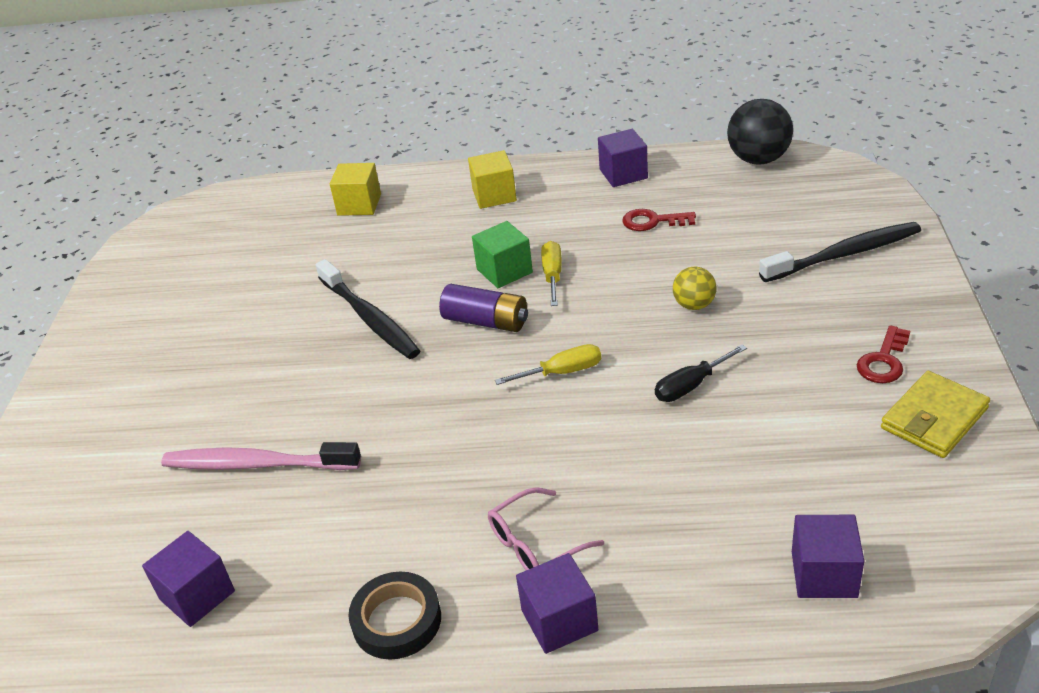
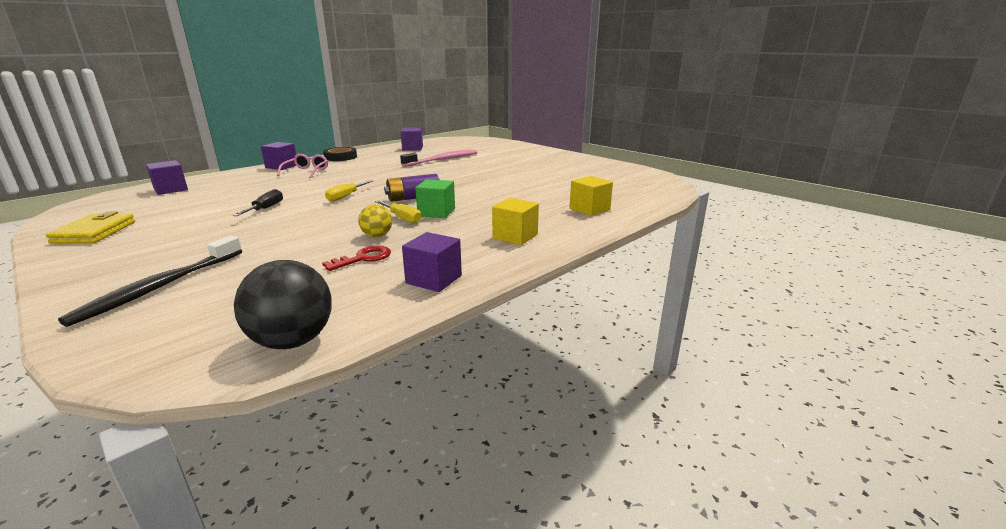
camera: 130 degrees right, 15 degrees down
(370, 318) = (477, 185): black toothbrush -> none
(694, 305) = (287, 231): yellow ball -> yellow ball (377, 236)
(884, 361) = (128, 243): red key -> none

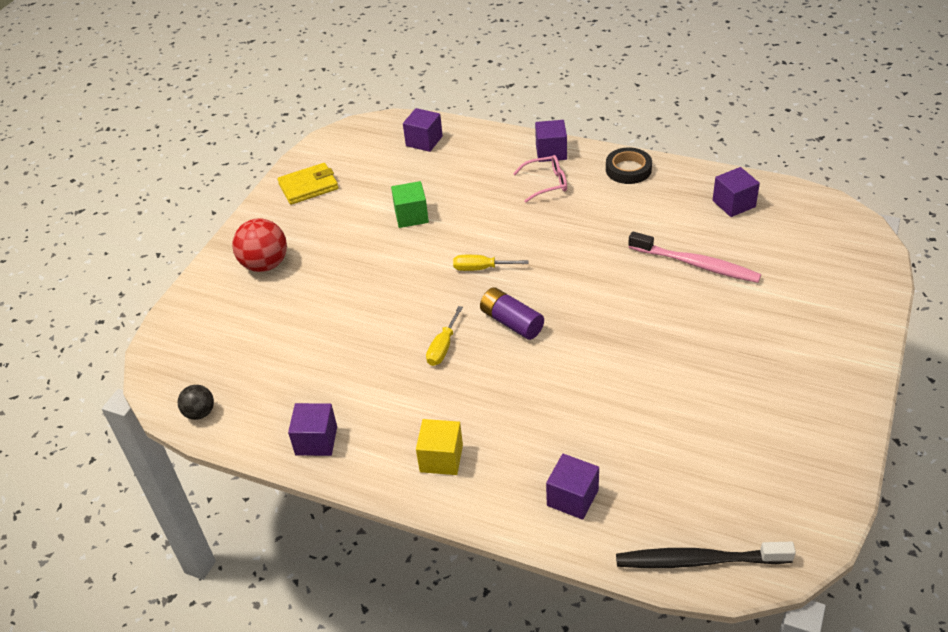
camera: 70 degrees right, 20 degrees up
(145, 267) = (265, 264): none -> red ball
(160, 287) = (241, 297): black toothbrush -> black toothbrush (698, 561)
(265, 209) = (412, 238): black screwdriver -> none
(292, 341) = (200, 413): black ball -> black ball, size x0.58
(363, 258) = (335, 374): red key -> none
(377, 236) = (388, 354): yellow ball -> none
(436, 212) = (476, 364): green cube -> green cube (411, 216)
(589, 209) = (572, 498): yellow cube -> purple cube

